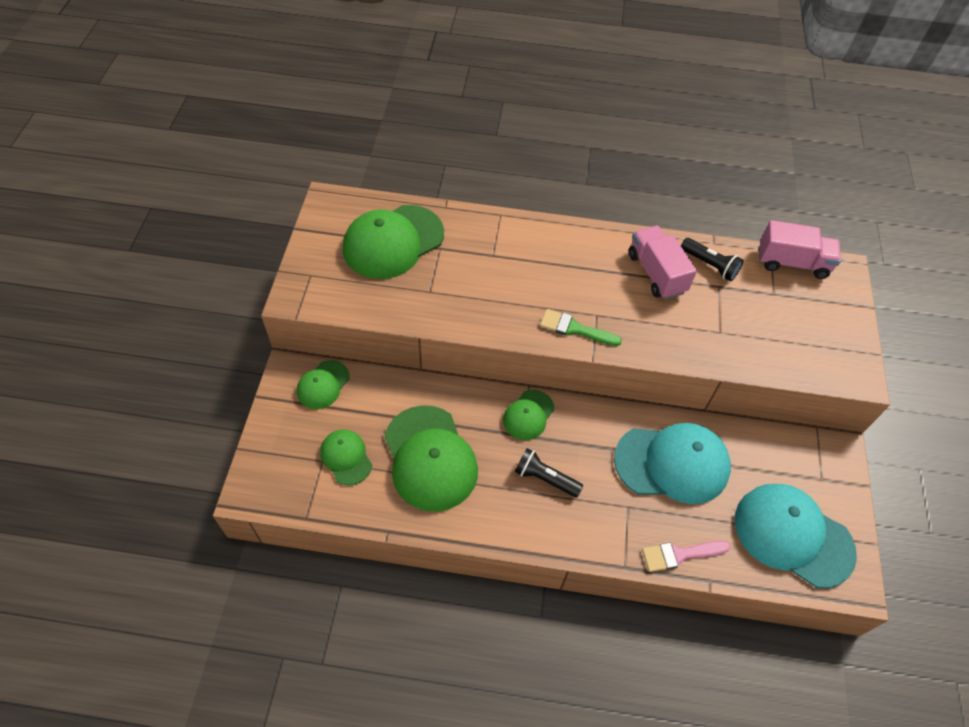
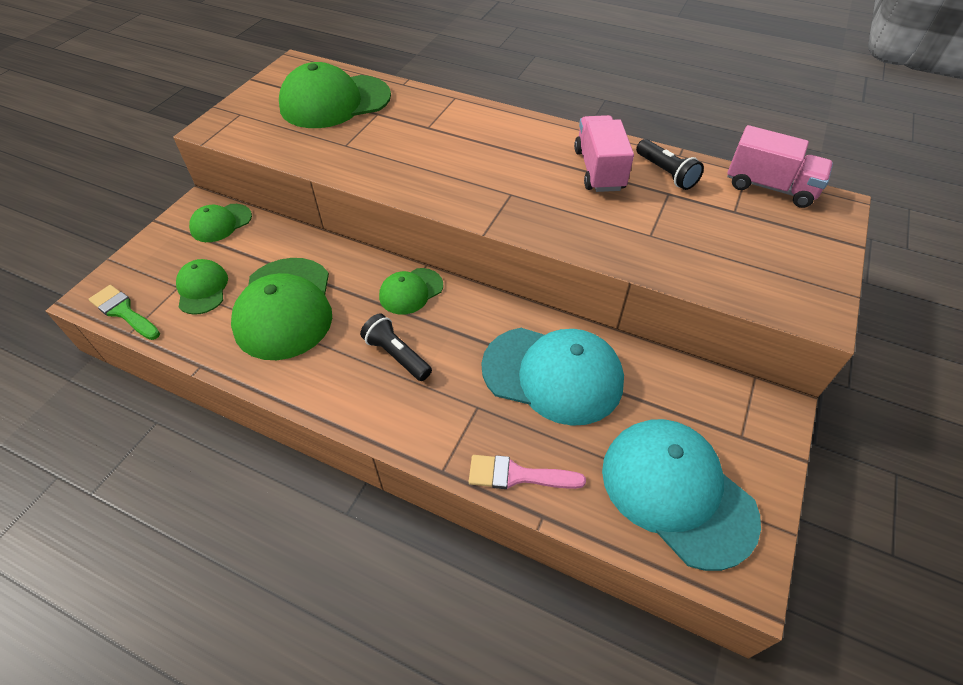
camera: 20 degrees right, 5 degrees down
(575, 329) = (480, 202): green brush -> green brush (124, 312)

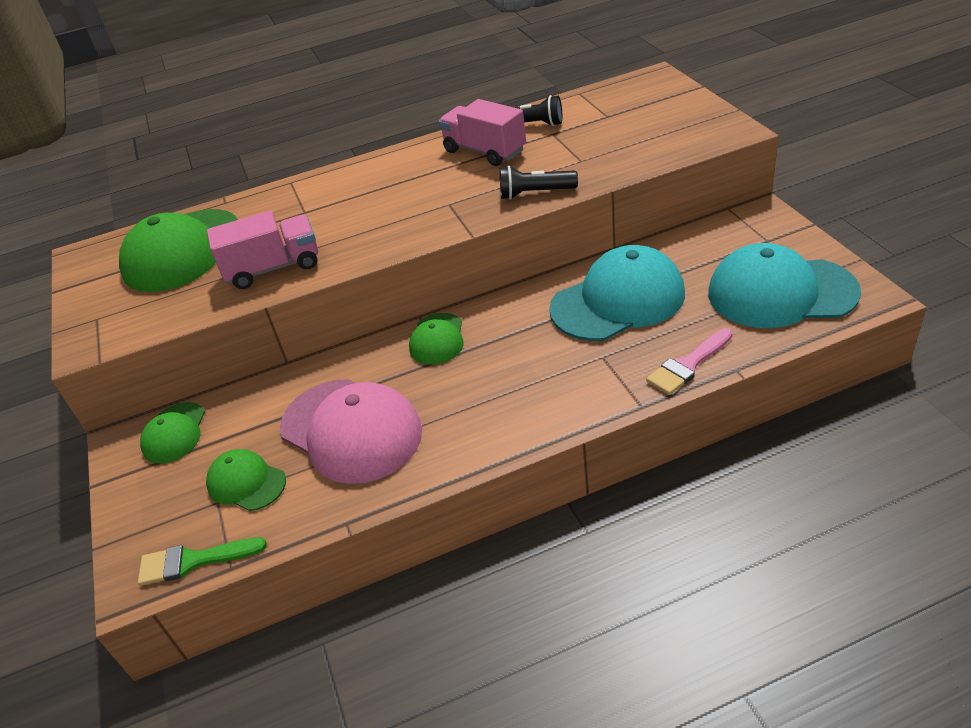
camera: 40 degrees left, 10 degrees down
(285, 308) = (351, 430): green cap -> pink cap
(396, 355) = (496, 380): black flashlight -> black flashlight (535, 193)
(770, 187) = (605, 91): pink truck -> pink truck (273, 268)

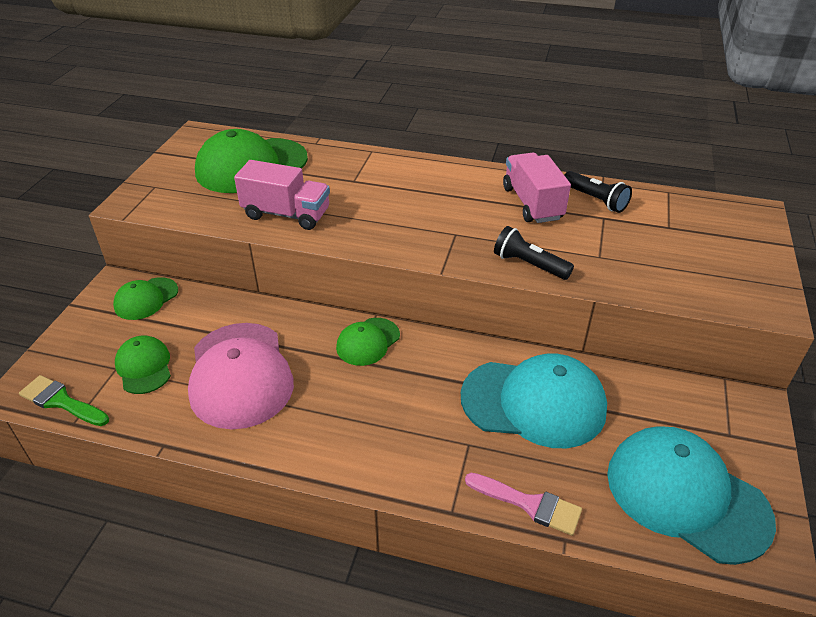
camera: 30 degrees right, 0 degrees up
(688, 365) = (529, 504): pink brush -> pink brush turned 150 degrees counterclockwise

